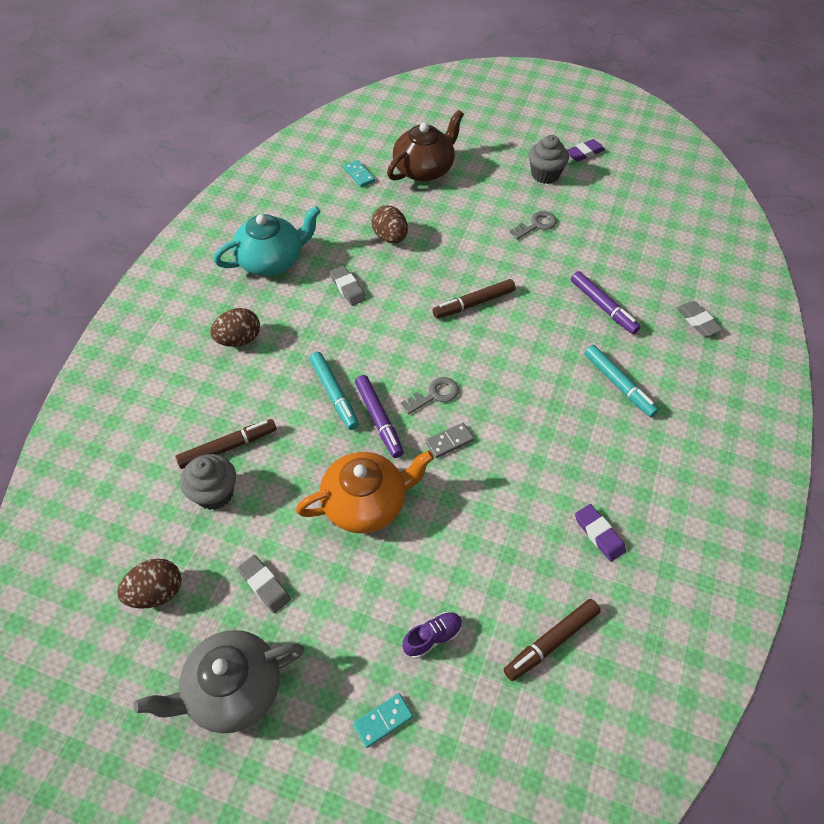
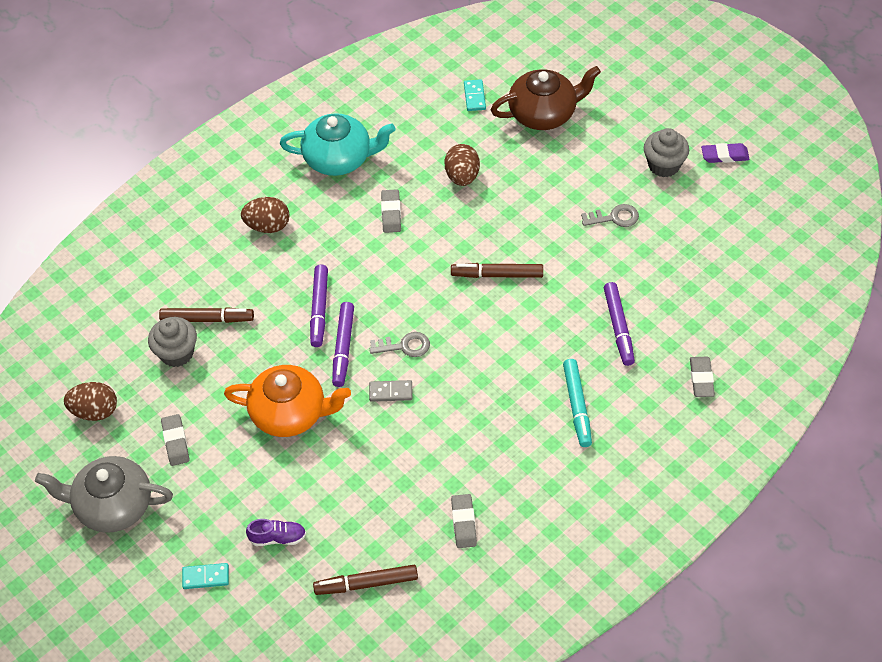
camera: 30 degrees right, 0 degrees up
(334, 394) = (319, 309): turquoise marker -> purple marker
(599, 534) = (463, 523): purple eraser -> grey eraser

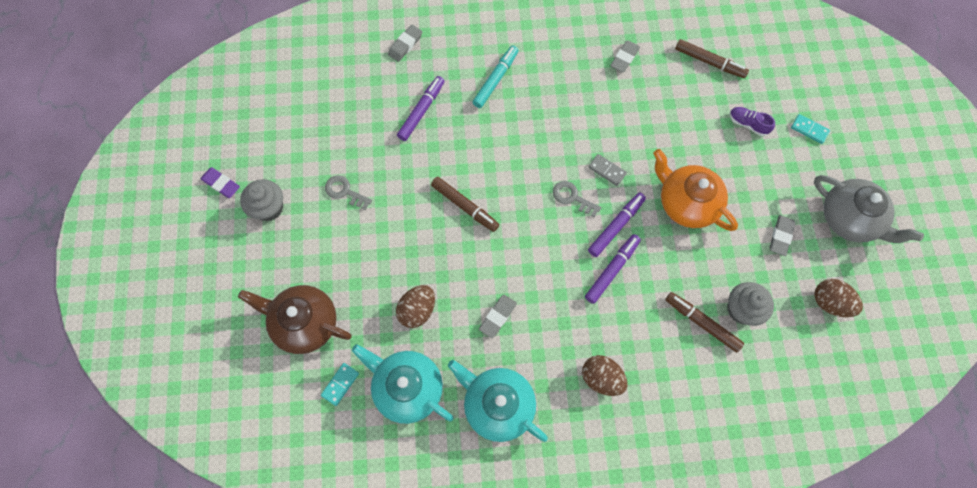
camera: 145 degrees left, 15 degrees up
(420, 125) = (407, 388): none -> turquoise teapot

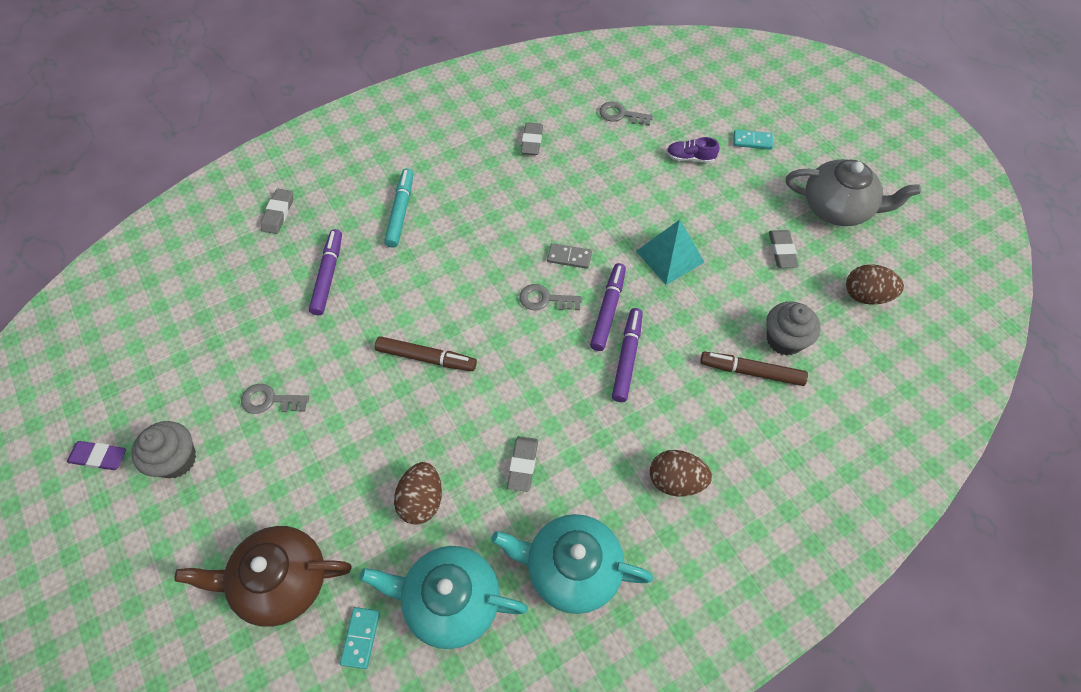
camera: 25 degrees left, 10 degrees down
(686, 203) = (669, 256): orange teapot -> turquoise pyramid
(709, 62) = (621, 115): brown marker -> grey key

